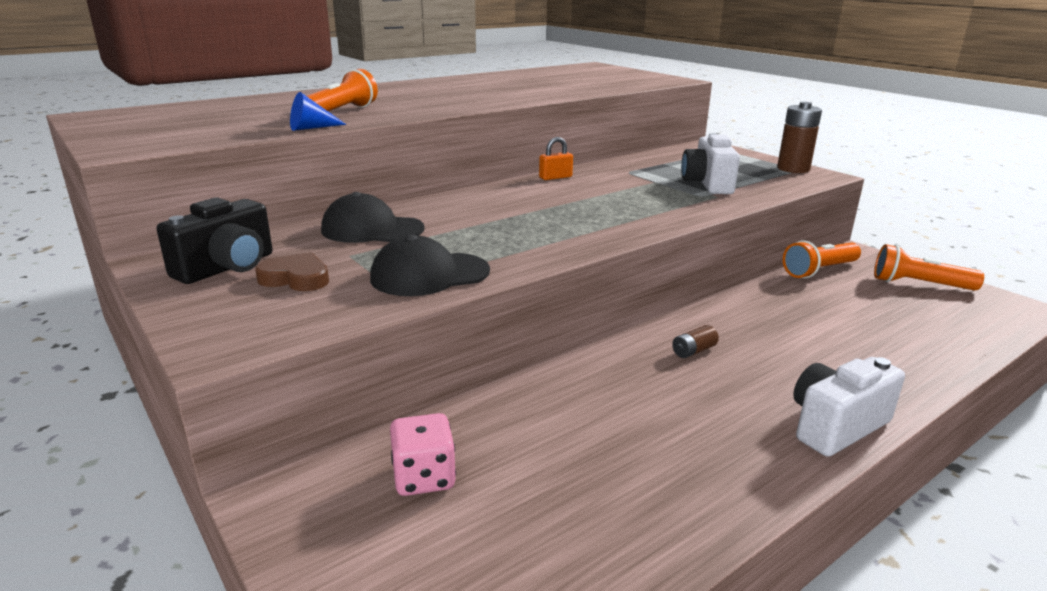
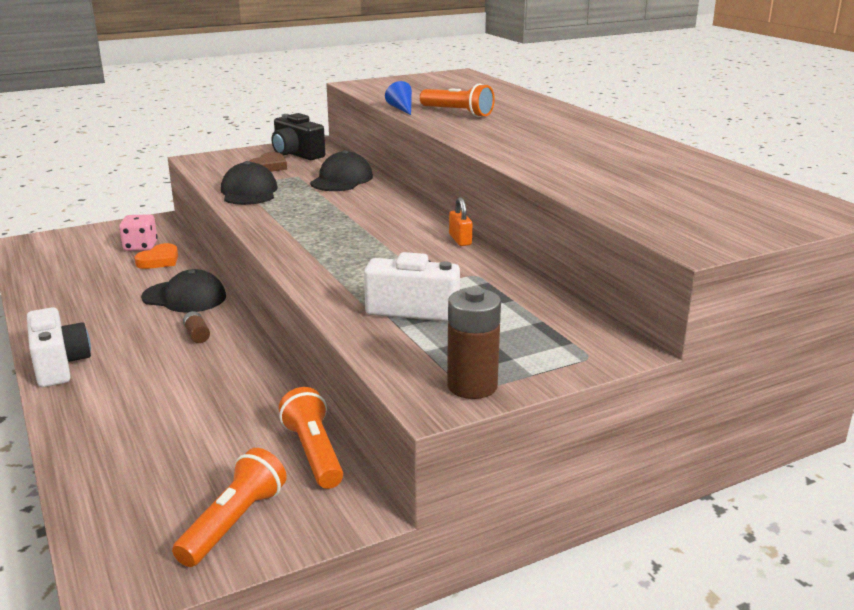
camera: 100 degrees right, 0 degrees up
(485, 437) = (159, 260): none -> orange heart
(605, 381) = (184, 297): none -> black cap

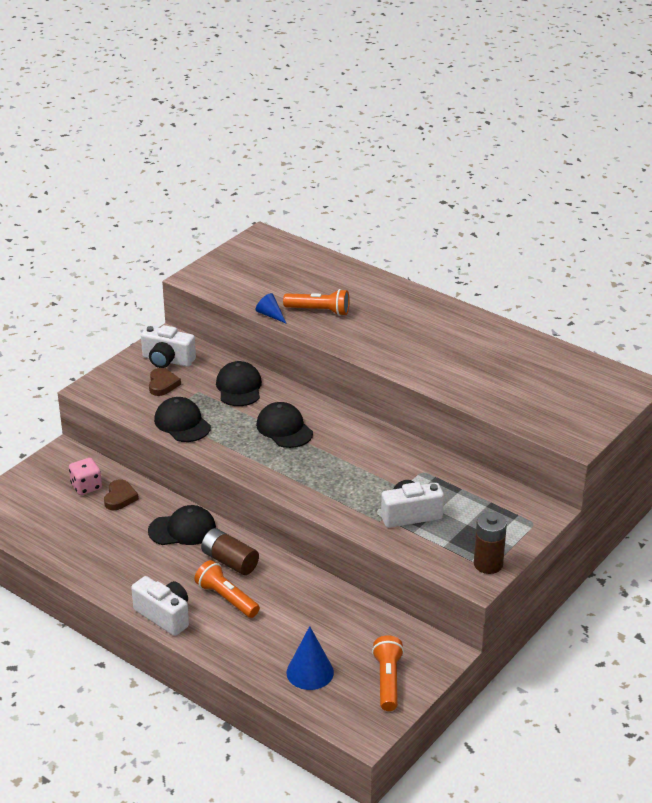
camera: 25 degrees left, 10 degrees up
(143, 476) = (310, 672): none -> blue cone
(159, 260) = (120, 497): orange heart -> brown heart
(197, 335) = (230, 561): brown battery -> brown battery, size x1.95
(296, 154) = (167, 360): black camera -> white camera
(314, 453) = (391, 625): orange flashlight -> orange flashlight (226, 598)
(350, 213) = (284, 428): none -> black cap
(460, 240) = (385, 438): orange padlock -> none

